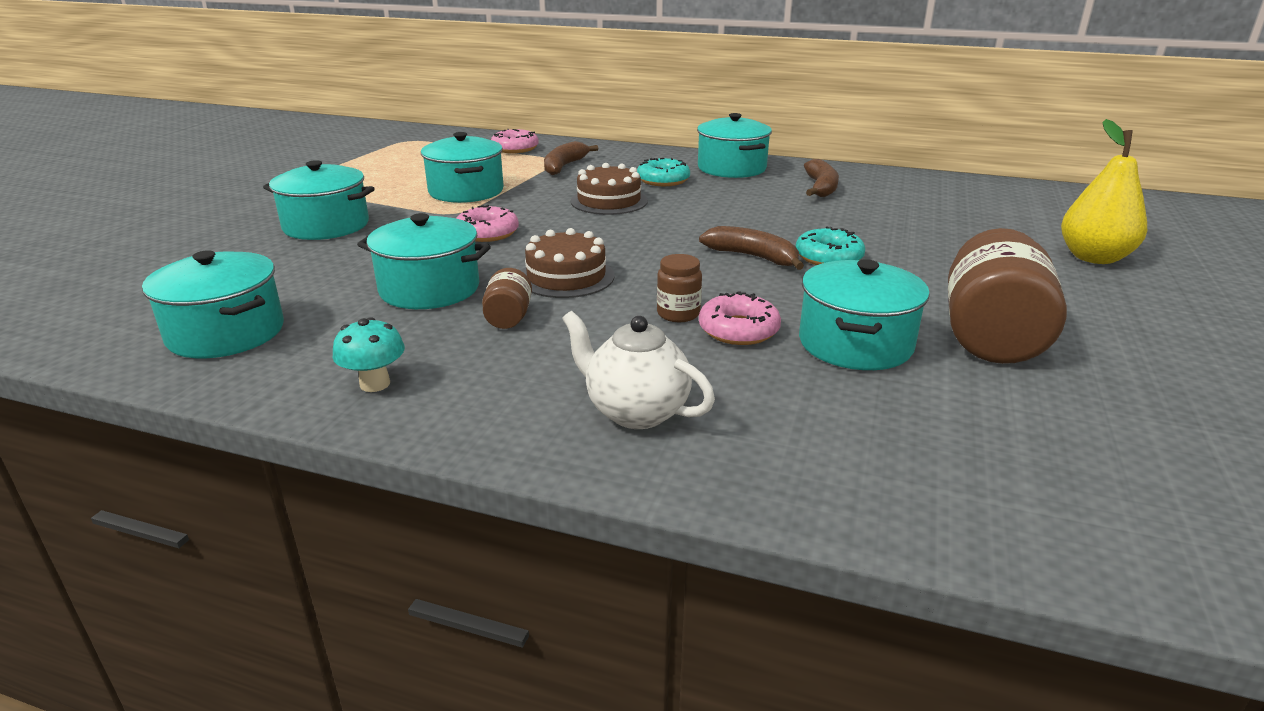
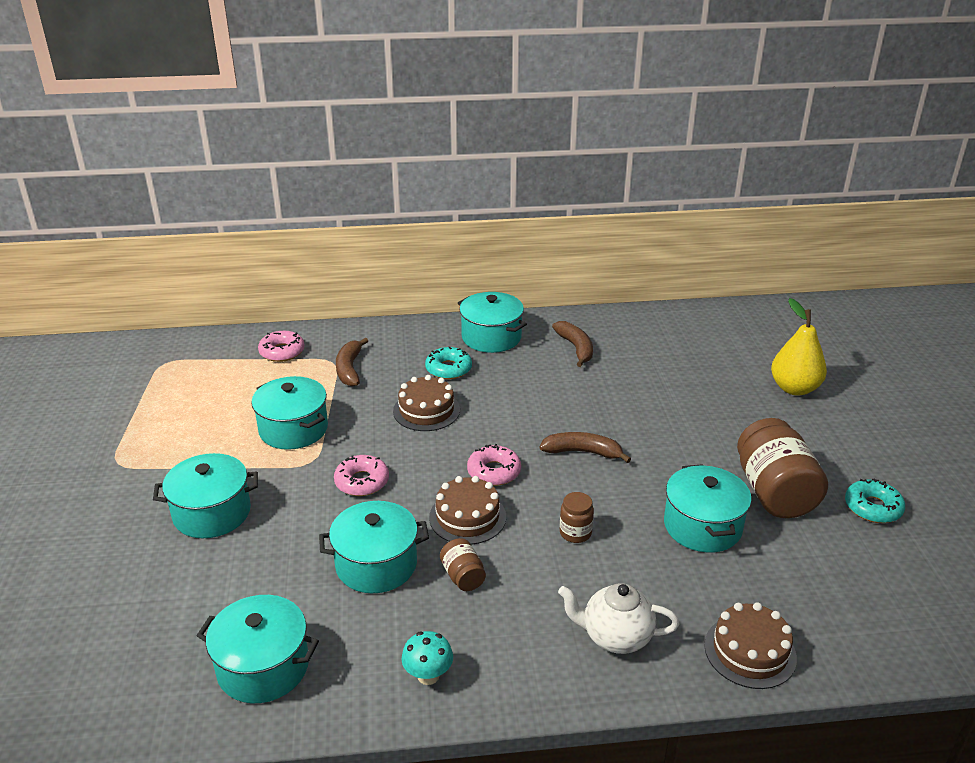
camera: 25 degrees left, 5 degrees up
(738, 330) = (625, 537): pink donut -> pink donut (494, 472)
(819, 478) = (750, 651): none -> brown cake
(828, 257) = (633, 437): turquoise donut -> turquoise donut (873, 507)

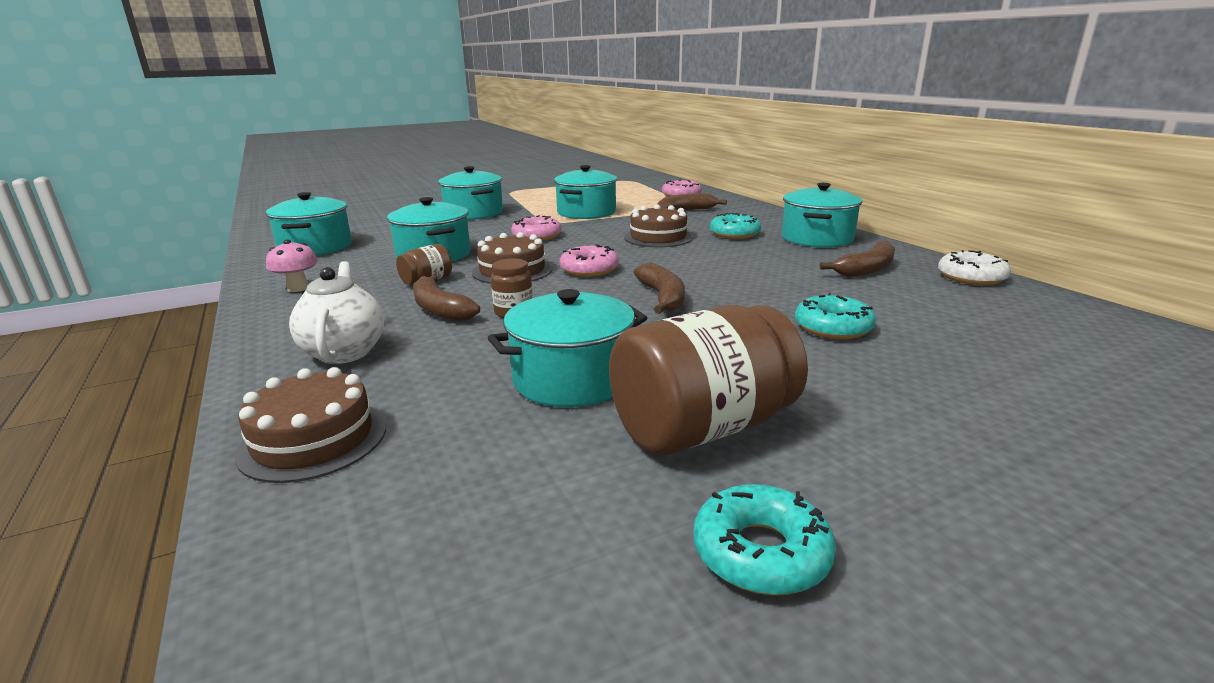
camera: 70 degrees right, 10 degrees down
(428, 675) = (298, 288): turquoise mushroom -> pink mushroom
(546, 574) = (440, 309): none -> brown banana
(613, 319) = (971, 277): none -> white donut
(668, 402) = (833, 327): none -> turquoise donut
(794, 388) = (1057, 422): yellow pear -> none

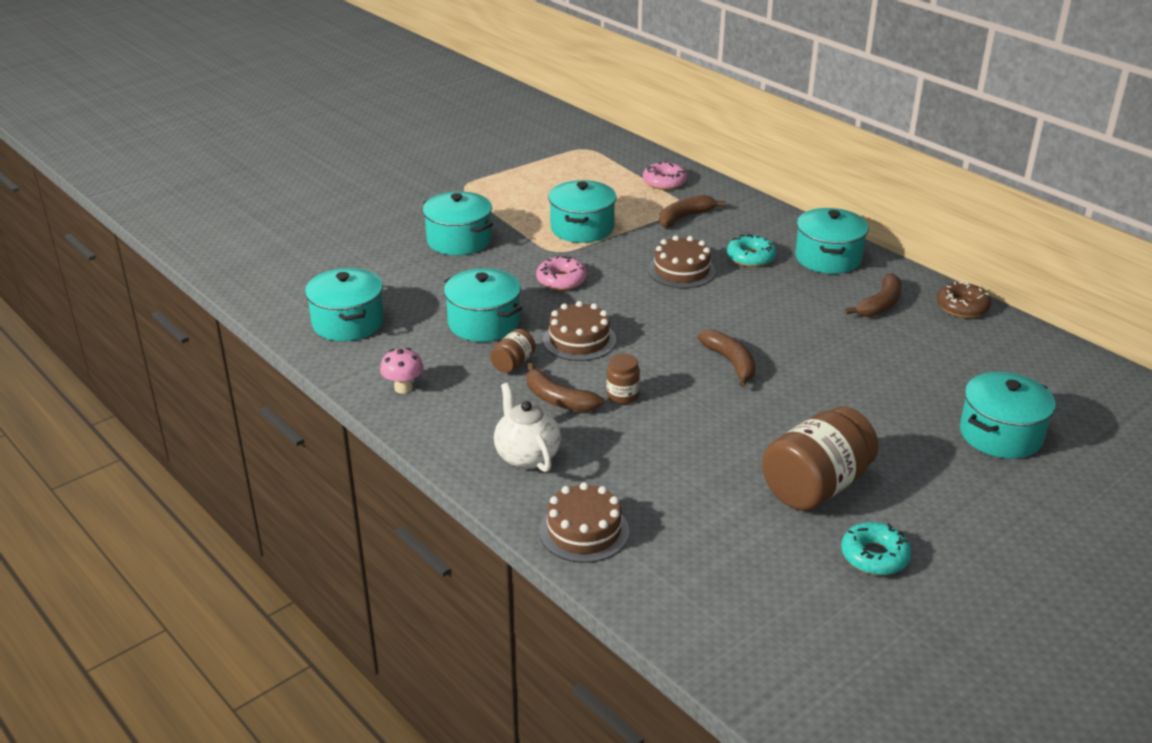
camera: 15 degrees left, 10 degrees up
(572, 379) = (713, 458): turquoise pot -> turquoise pot (1000, 434)
(589, 269) = (647, 330): pink donut -> none
(833, 327) = (870, 382): turquoise donut -> none
(971, 277) = (962, 307): white donut -> brown donut

